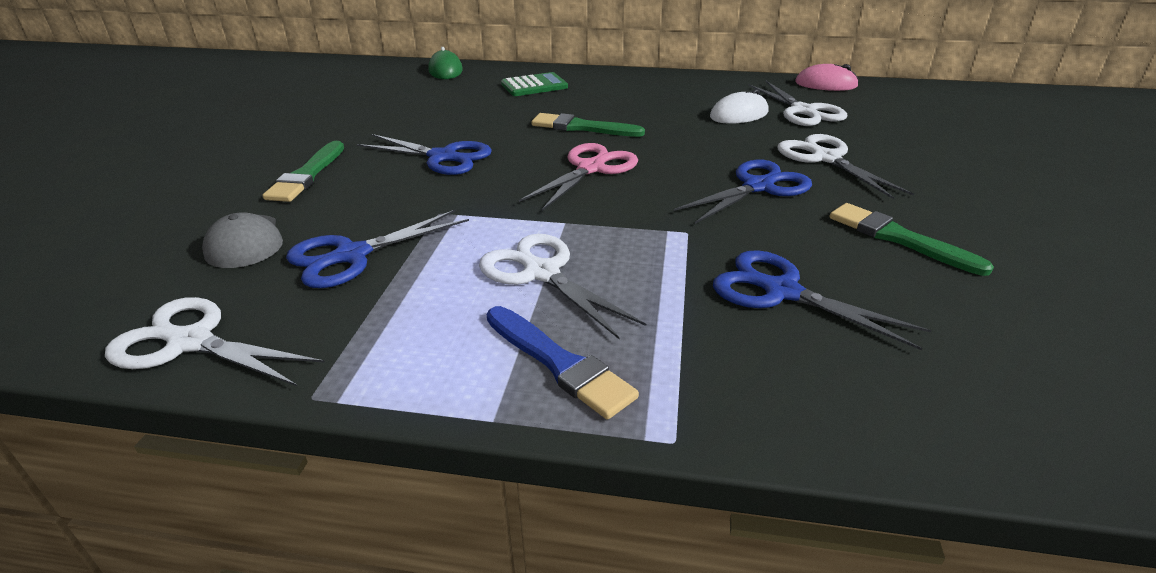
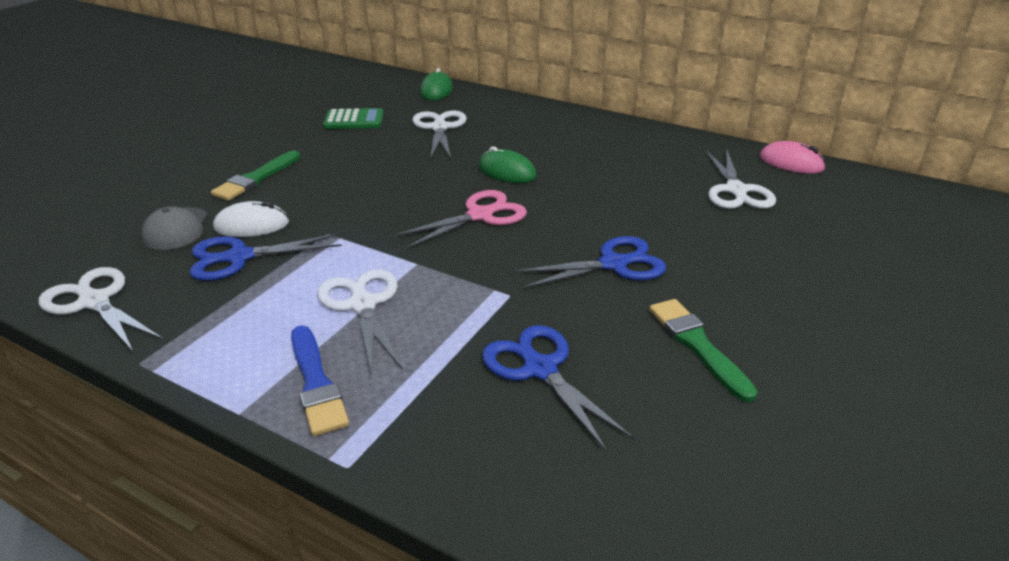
camera: 20 degrees right, 0 degrees up
(443, 157) = (368, 181): blue scissors -> none
(534, 86) = (500, 119): green calculator -> green calculator (354, 120)
(582, 127) = (507, 172): green brush -> green mouse
(739, 114) = (666, 183): white mouse -> white mouse (252, 225)
(825, 158) = (708, 247): white scissors -> white scissors (439, 128)

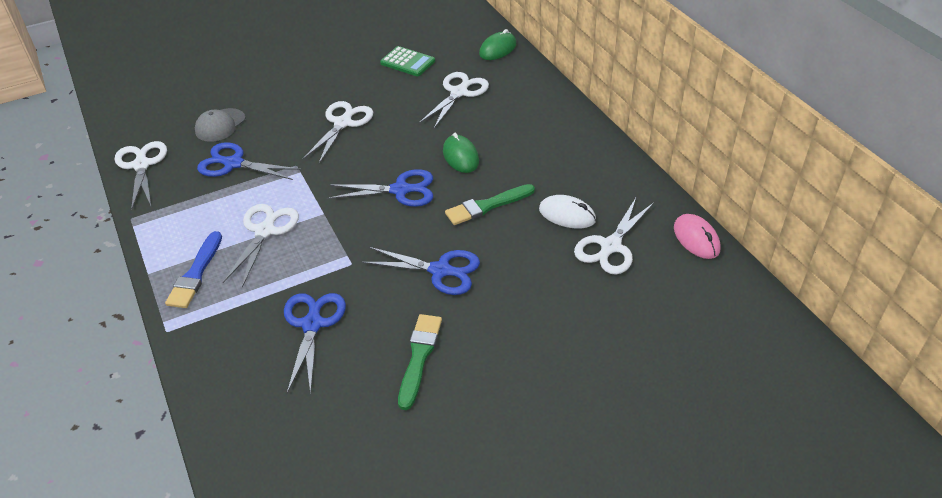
camera: 35 degrees right, 10 degrees up
(252, 225) = (261, 140): white mouse -> white mouse (567, 215)
(256, 178) = (297, 98): green brush -> green brush (487, 206)
(340, 183) = (343, 123): none -> white scissors
(480, 215) = (400, 190): pink scissors -> blue scissors

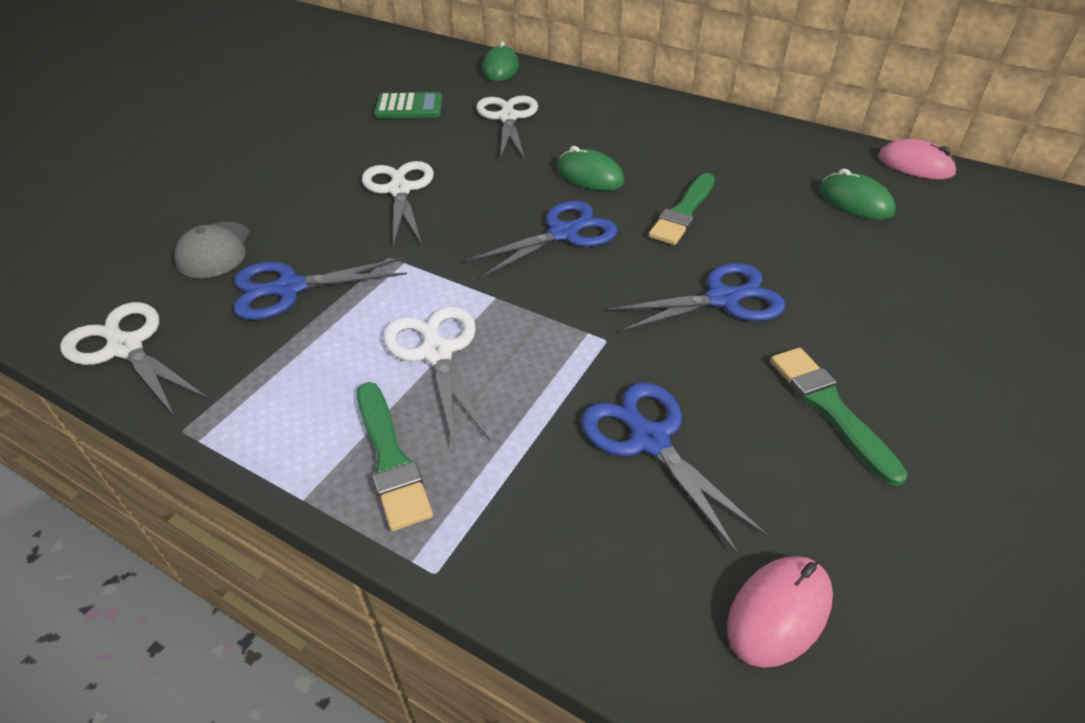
camera: 35 degrees left, 0 degrees up
(196, 273) = (390, 459): blue brush -> green brush
(278, 425) = (779, 612): none -> pink mouse
(567, 215) = (774, 189): white mouse -> none
(610, 246) = (855, 201): white scissors -> green mouse

